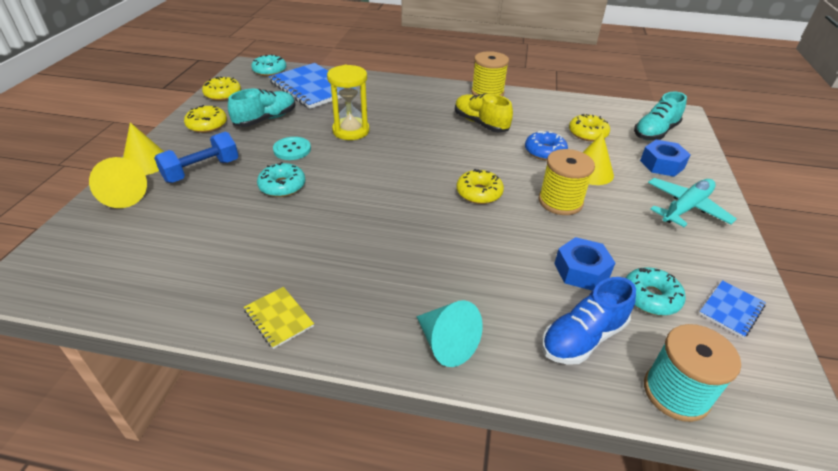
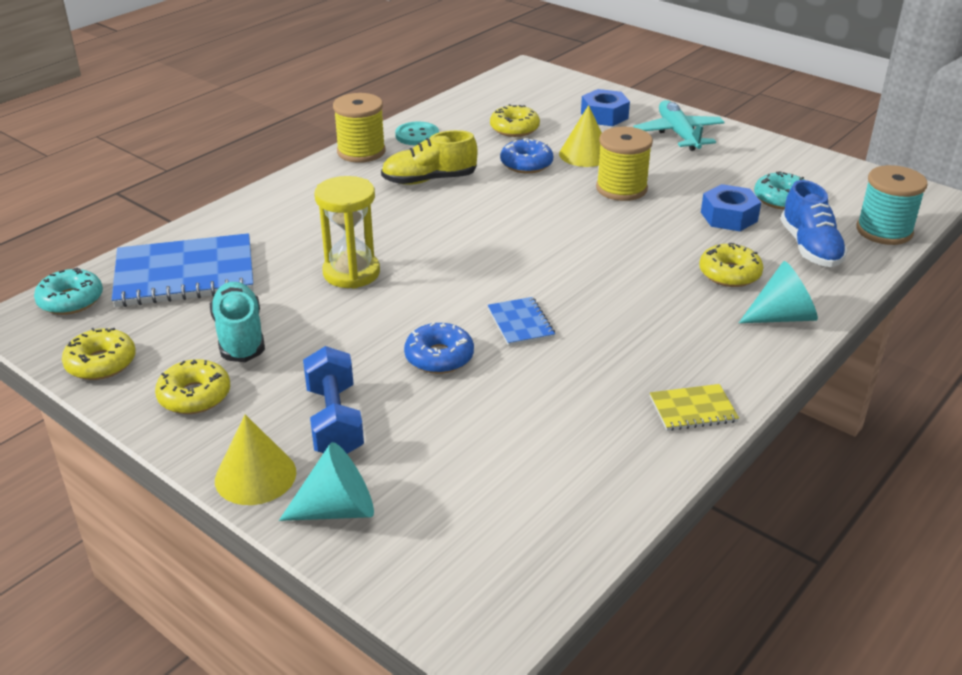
camera: 60 degrees left, 5 degrees down
(123, 196) = (337, 509): yellow cone -> turquoise cone
(282, 186) = (439, 357): turquoise donut -> blue donut
(292, 150) = (353, 331): turquoise button -> turquoise button (417, 135)
(479, 193) = (569, 227): yellow donut -> yellow donut (729, 274)
(655, 132) = (547, 95): turquoise shoe -> none
(731, 310) = (814, 172): blue notebook -> blue notebook (520, 323)

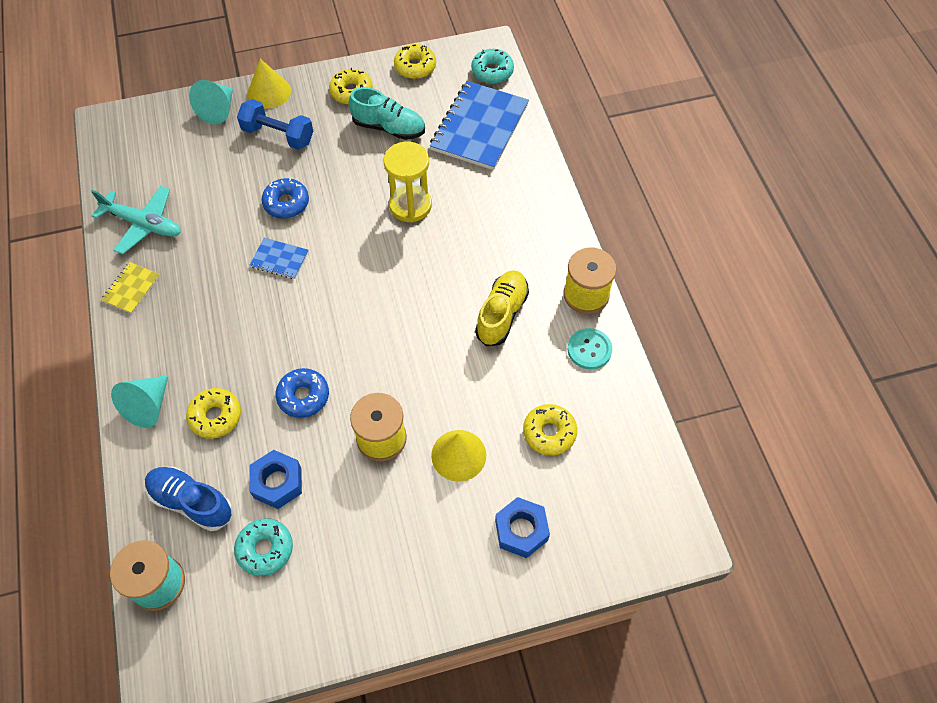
camera: 125 degrees right, 25 degrees up
(526, 164) = (476, 397): blue donut -> blue donut (303, 396)
(678, 134) = (435, 567): turquoise plane -> turquoise plane (143, 224)

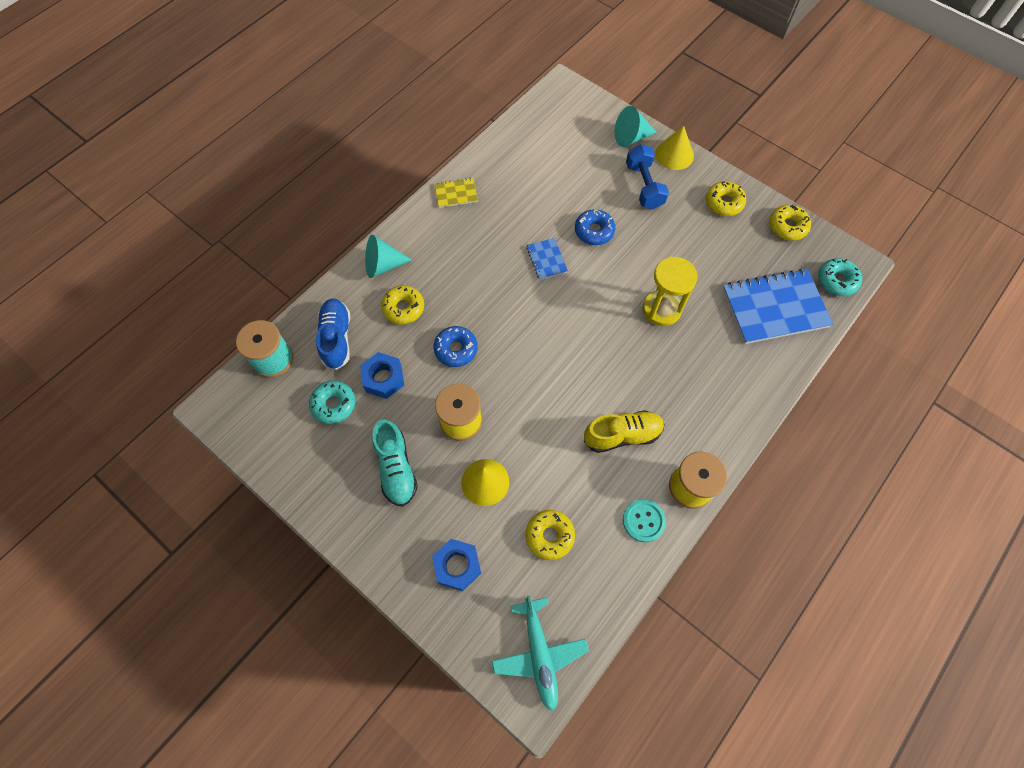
camera: 55 degrees right, 5 degrees up
(143, 224) = (507, 164): turquoise plane -> turquoise plane (539, 654)
(389, 127) = (716, 248): turquoise shoe -> turquoise shoe (396, 468)

